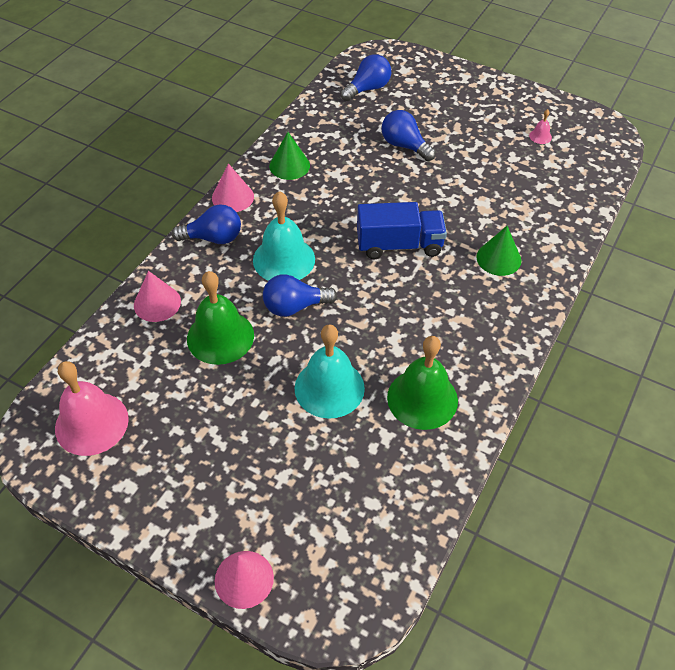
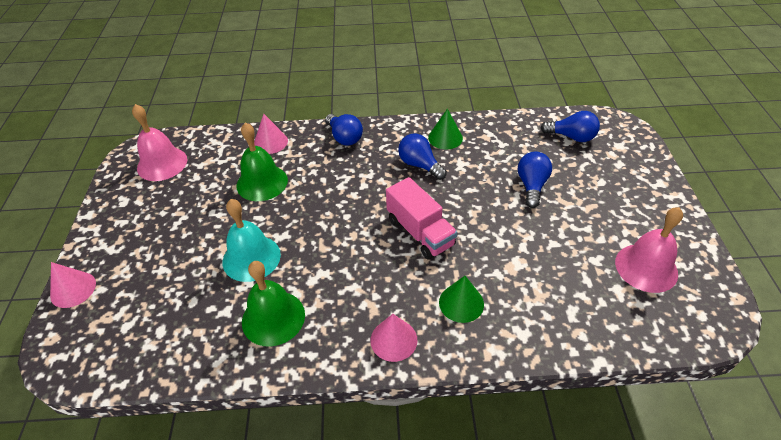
camera: 60 degrees right, 5 degrees down
(232, 197) = (389, 127): pink cone -> pink cone (393, 340)
(284, 259) = (353, 178): turquoise bell -> none
(294, 307) = (313, 204): blue light bulb -> blue light bulb (419, 165)
(399, 245) = (420, 232): blue truck -> pink truck
(540, 136) = (646, 267): pink bell -> pink bell, size x2.43

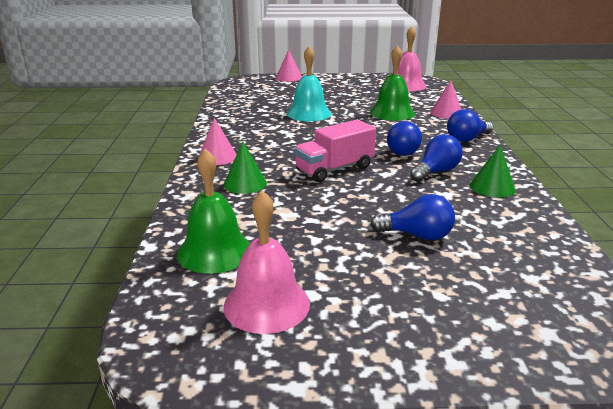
camera: 90 degrees right, 20 degrees down
(273, 318) = (252, 121): green bell -> green bell (215, 251)
(571, 137) = (546, 283): blue light bulb -> blue light bulb (404, 151)

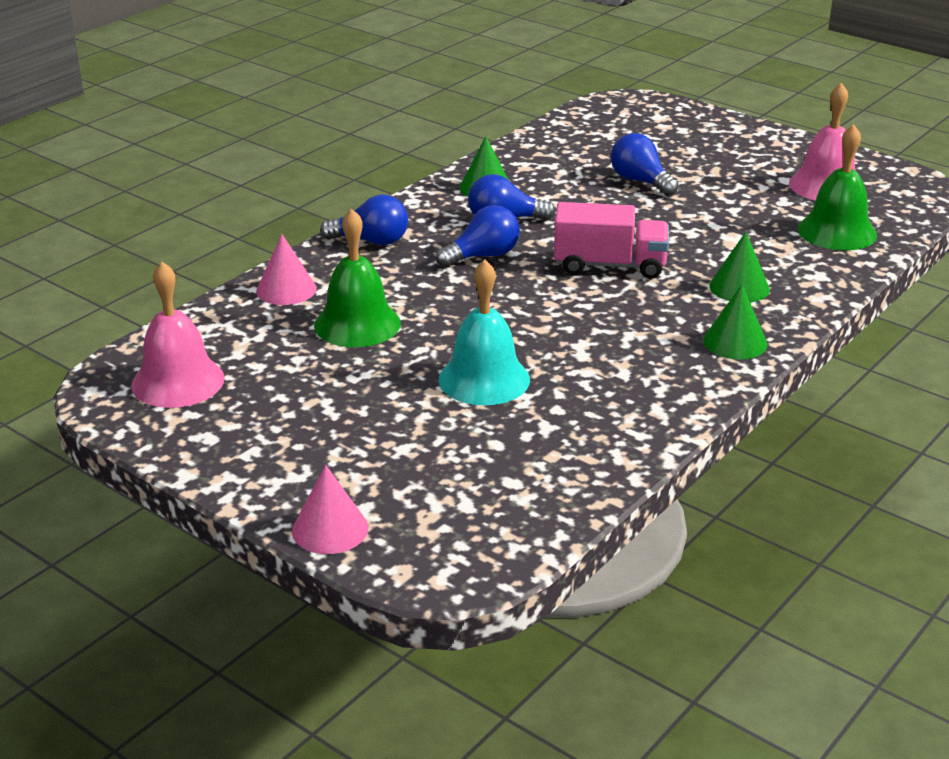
camera: 140 degrees left, 5 degrees up
(217, 157) = (735, 342): pink cone -> green cone

